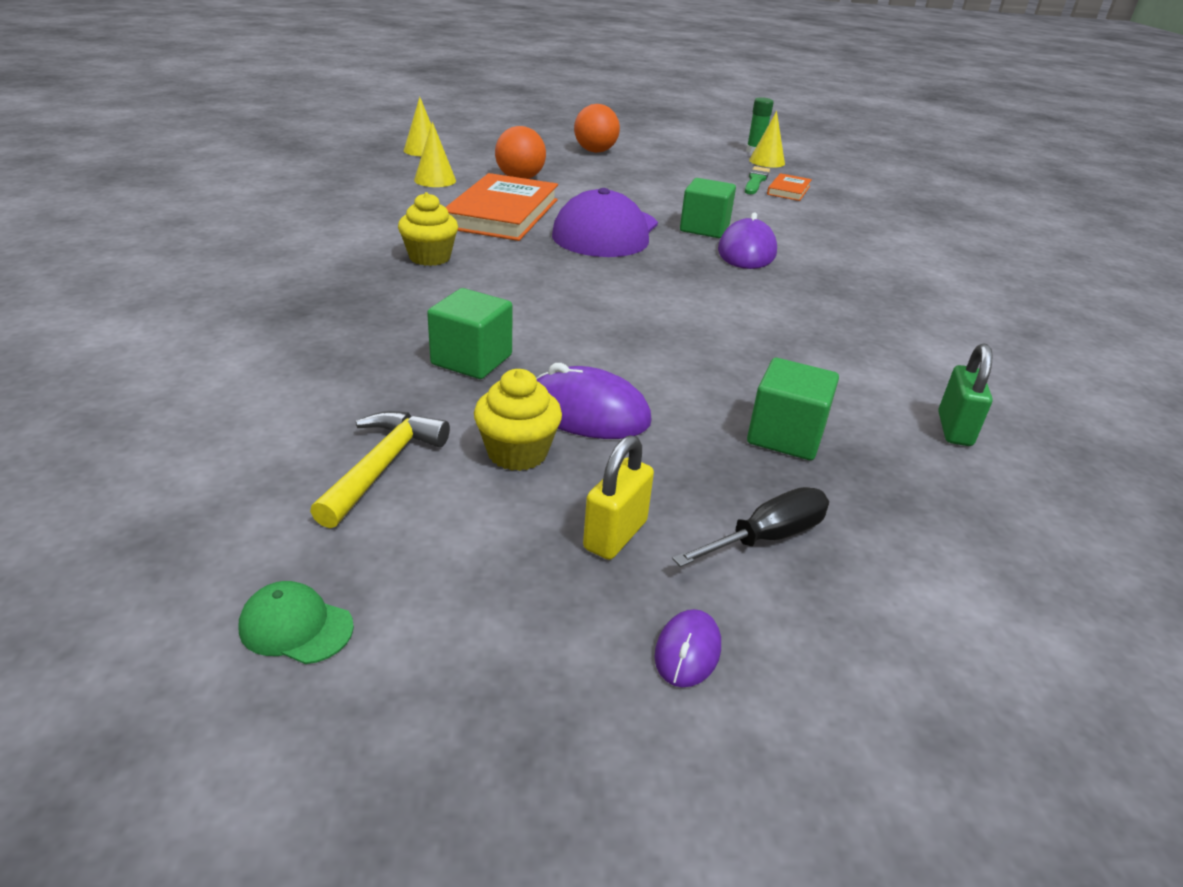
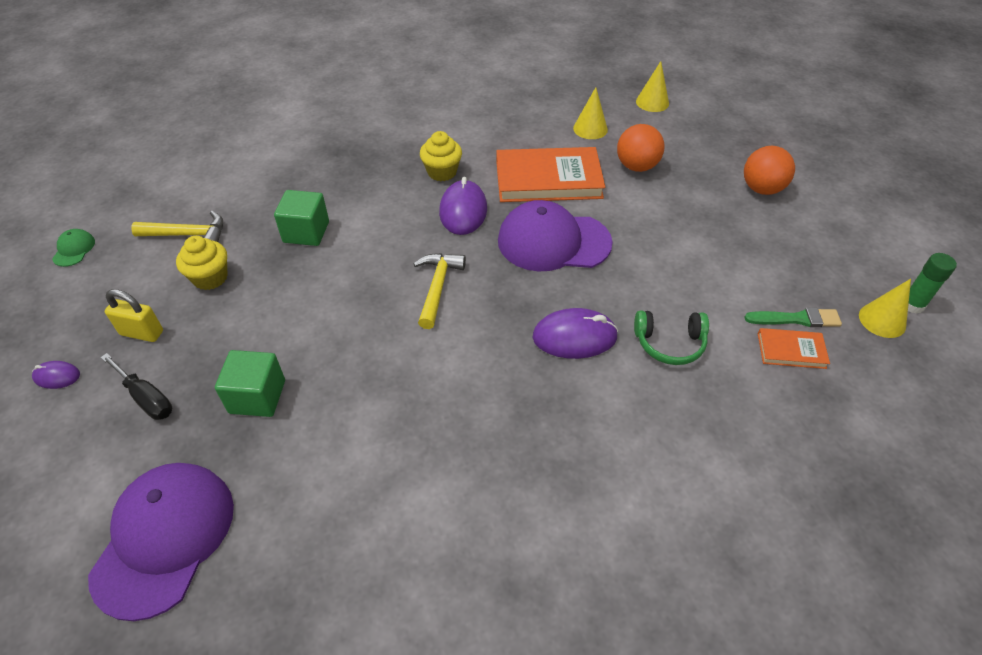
camera: 75 degrees right, 15 degrees up
(588, 412) = (260, 296): purple mouse -> purple mouse (463, 211)
(641, 297) = (437, 287): none -> yellow hammer
(704, 228) = (612, 300): green cube -> none
(768, 222) = (669, 343): none -> green headphones
(954, 429) = (294, 504): green padlock -> none
(1018, 533) = (164, 538): none -> purple cap

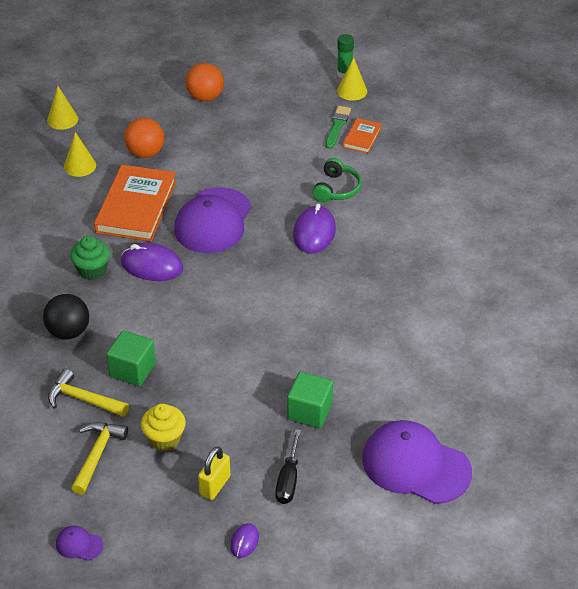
camera: 75 degrees left, 5 degrees down
(74, 249) = (79, 544): green cap -> purple cap
(146, 398) = (288, 480): black screwdriver -> black screwdriver turned 135 degrees clockwise
(351, 177) = (68, 332): none -> black ball
(437, 287) = (236, 295): yellow hammer -> yellow hammer (83, 399)
(442, 172) = (92, 270): yellow cupcake -> green cupcake

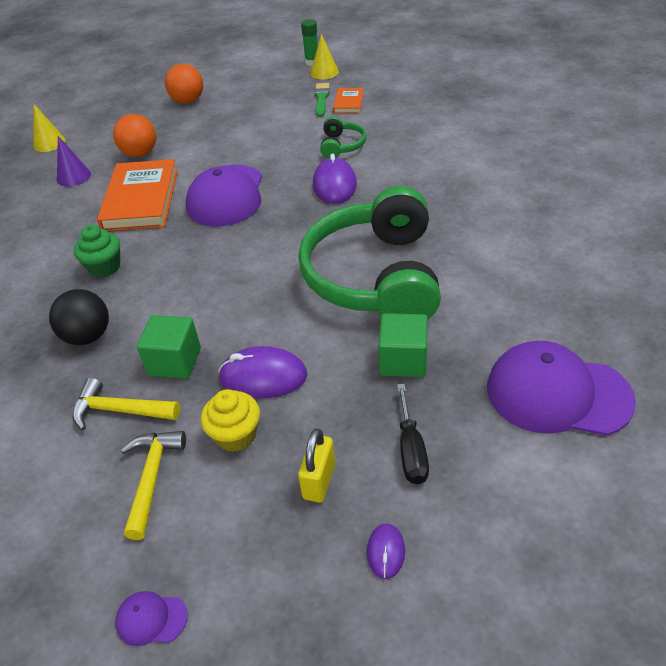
camera: 10 degrees left, 0 degrees up
(80, 166) = (74, 176): yellow cone -> purple cone
(152, 265) = (171, 249): purple mouse -> purple mouse (263, 376)
(315, 333) = (375, 276): none -> green headphones

